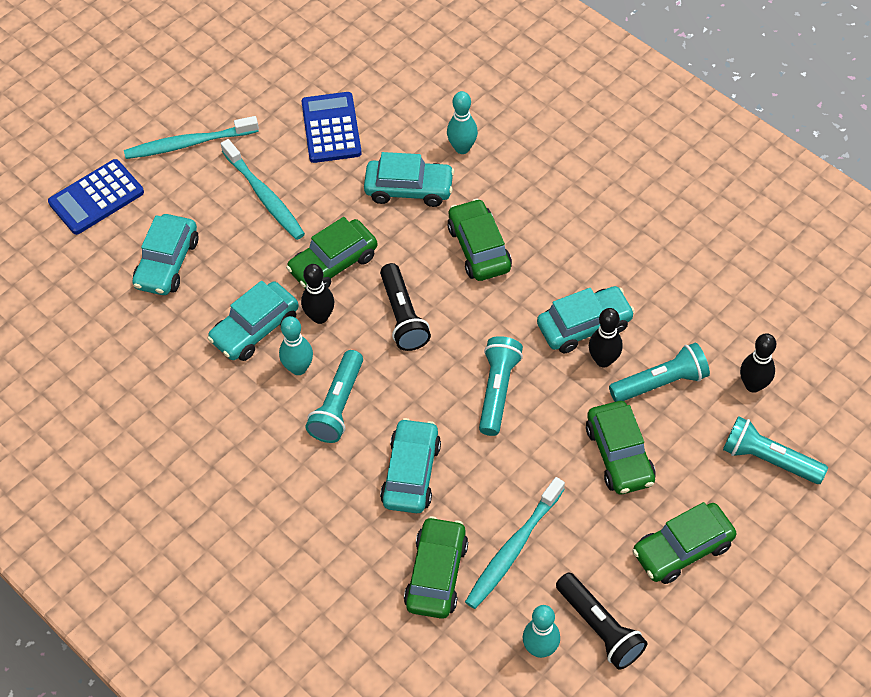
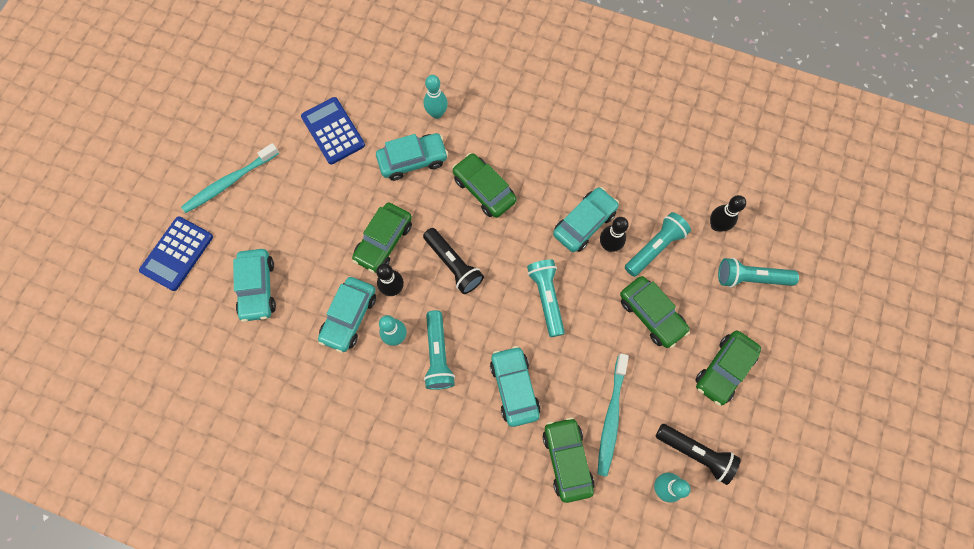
camera: 25 degrees left, 15 degrees up
(264, 196) = (307, 205): turquoise toothbrush -> none

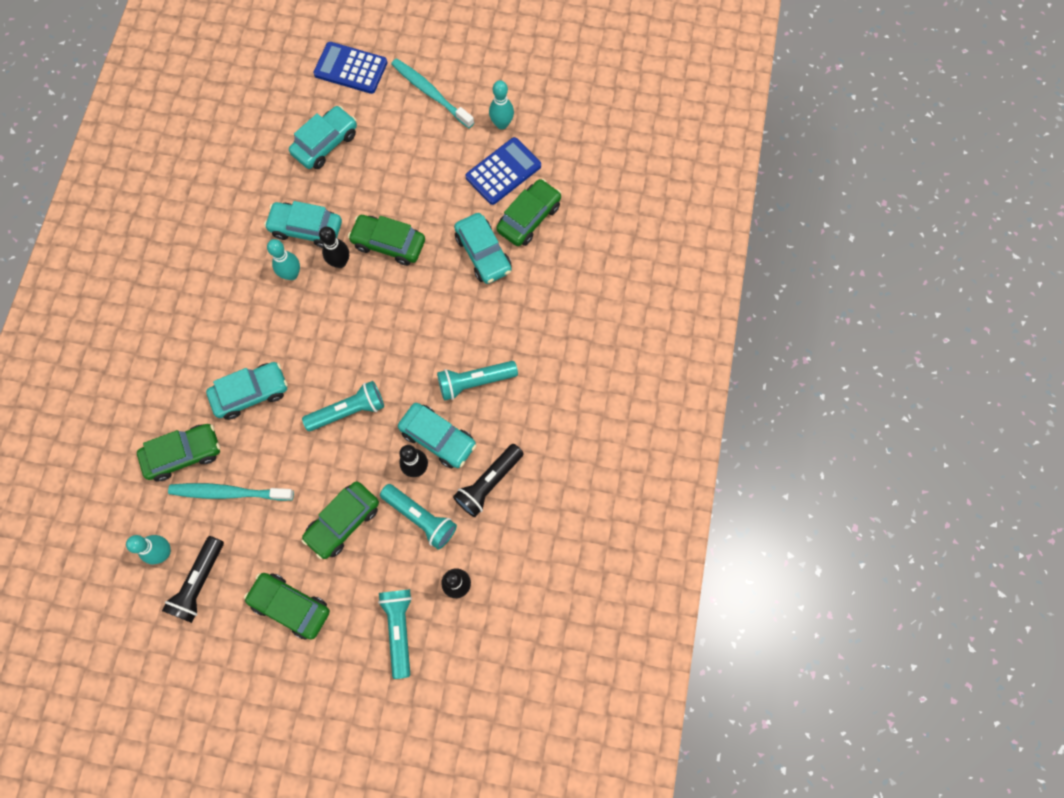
camera: 80 degrees right, 0 degrees up
(258, 288) = (325, 143): turquoise car -> turquoise car turned 150 degrees clockwise
(437, 113) = (543, 267): turquoise bowling pin -> turquoise bowling pin (502, 124)
(438, 355) = (277, 316): turquoise flashlight -> turquoise flashlight (475, 382)
(453, 264) = (373, 314): black flashlight -> black flashlight (489, 483)
(484, 189) = (461, 329): green car -> green car (529, 218)

